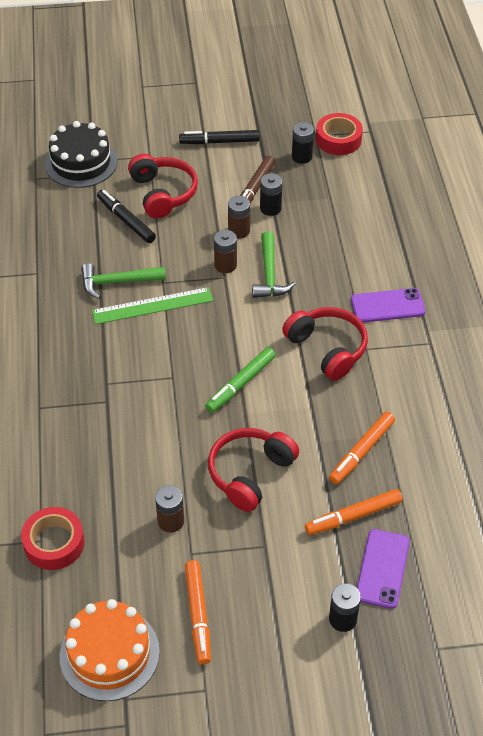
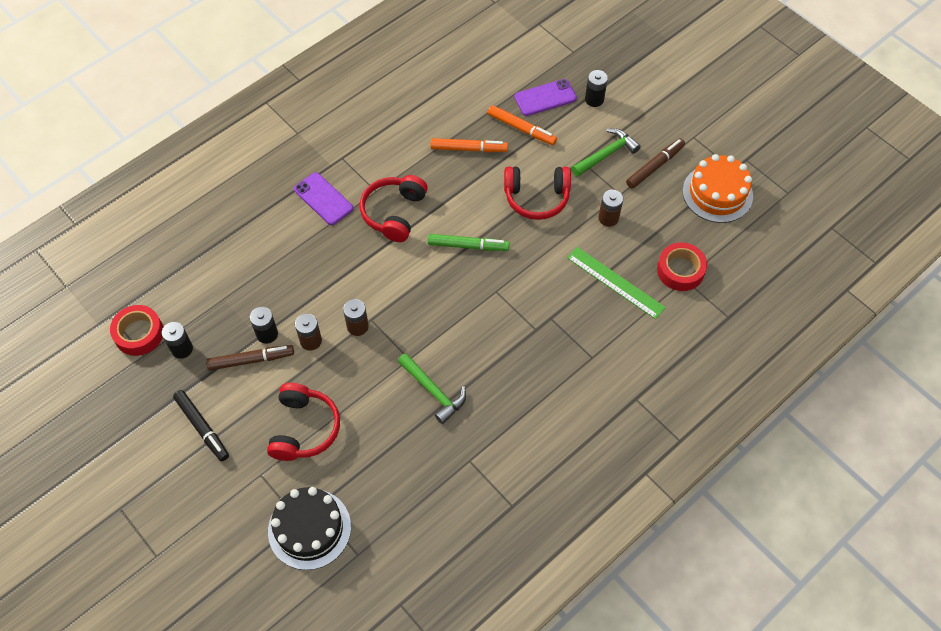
camera: 125 degrees left, 10 degrees up
(126, 220) = (358, 435): black marker -> none
(152, 306) = (439, 349): green ruler -> green ruler (615, 282)
(163, 193) = (304, 428): red headphones -> red headphones turned 150 degrees clockwise
(198, 615) = (655, 166): orange marker -> brown marker
(269, 274) = (345, 290): green hammer -> green hammer (606, 154)

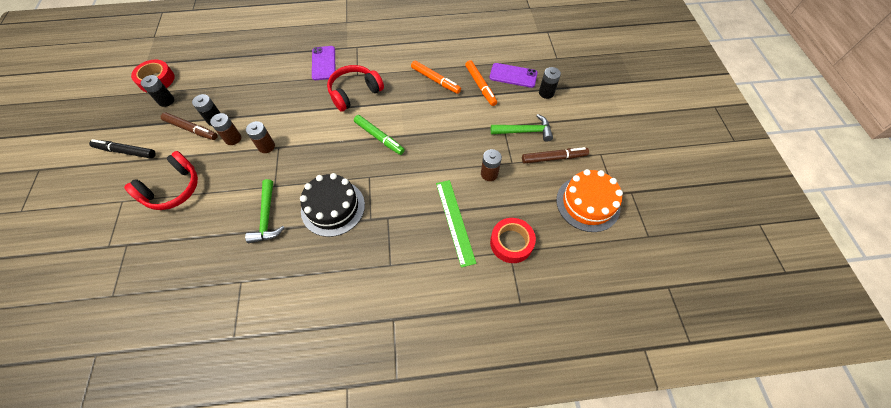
camera: 35 degrees right, 0 degrees up
(202, 428) = (126, 151): black marker -> black marker turned 105 degrees clockwise
(309, 529) = (107, 256): black cake -> black cake (333, 207)
(536, 198) = (451, 133): red headphones -> none

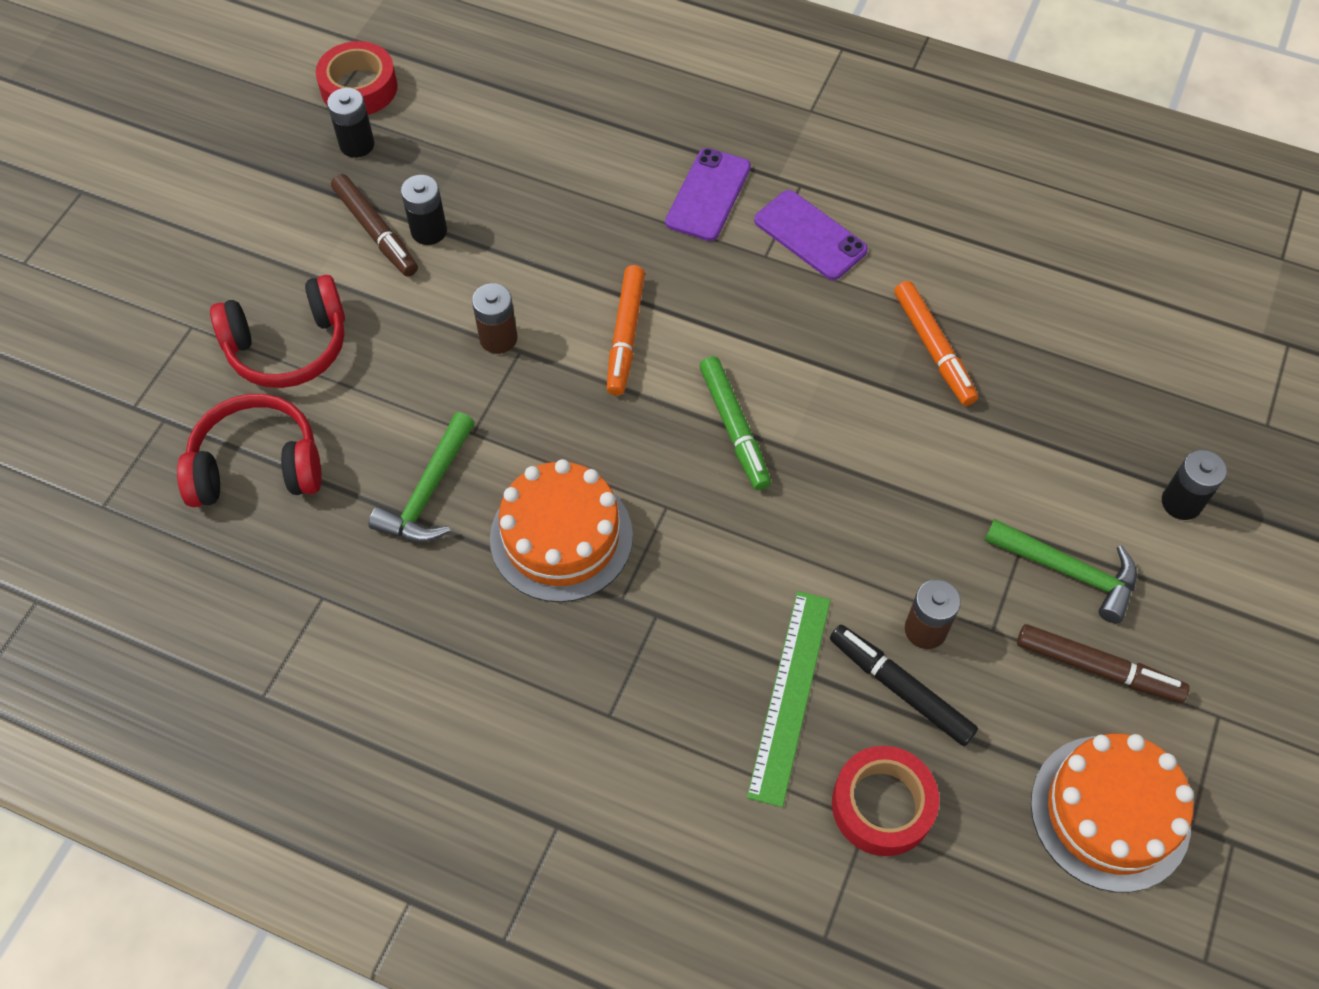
camera: 30 degrees right, 0 degrees up
(126, 151) = (240, 224): black marker -> black marker (900, 688)
(233, 138) = (443, 289): brown battery -> none
(333, 207) = (561, 537): black cake -> orange cake
(354, 93) = (737, 297): red headphones -> red headphones (257, 466)
(480, 86) = (1030, 411): orange marker -> orange marker (625, 335)
(513, 75) = (1126, 420): purple phone -> purple phone (810, 235)

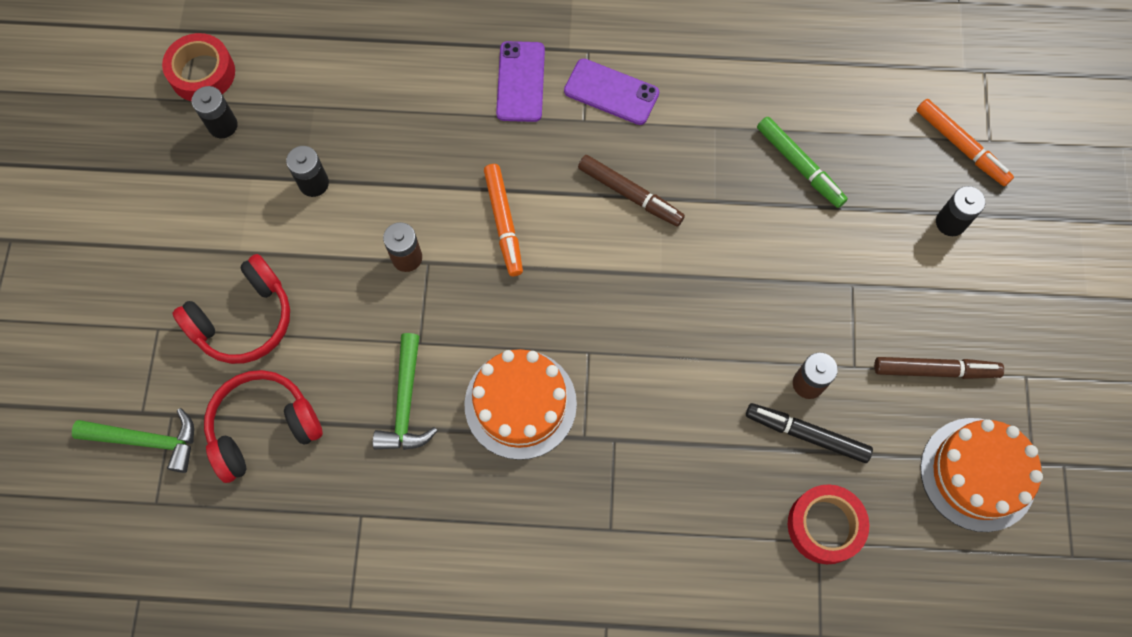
camera: 20 degrees left, 10 degrees up
(375, 232) = (271, 198): brown marker -> brown marker (630, 194)
(734, 428) = (614, 272): green marker -> green marker (799, 166)
(790, 695) = (732, 468): green ruler -> none
(933, 349) = (736, 158): orange marker -> orange marker (961, 146)
(1069, 571) = (891, 303): green hammer -> green hammer (148, 440)

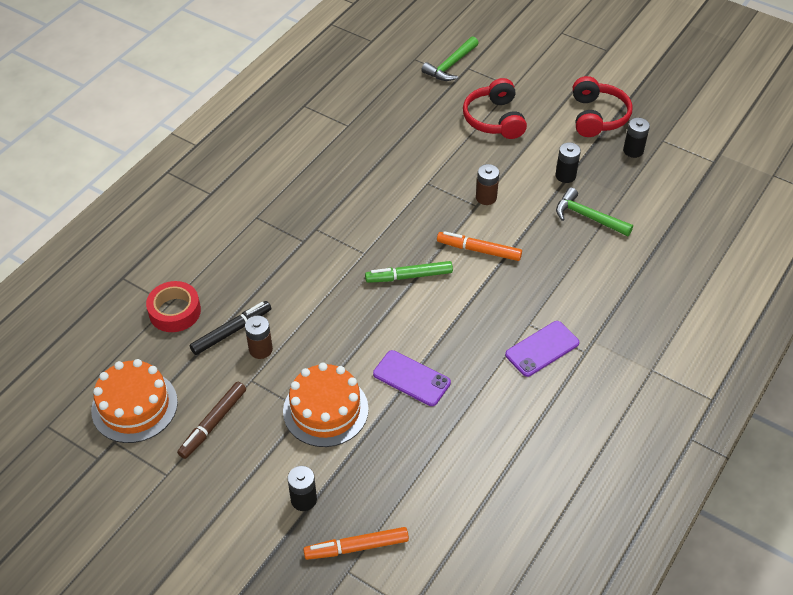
camera: 120 degrees right, 20 degrees down
(202, 73) = (678, 154): red tape -> none
(263, 428) = (424, 106): red headphones -> red headphones (597, 116)
(406, 403) = (395, 164): green hammer -> green hammer (587, 217)
(520, 82) = (581, 303): purple phone -> purple phone (411, 378)
(520, 404) = (357, 210): orange cake -> orange cake (325, 410)
(630, 194) = (455, 322): brown marker -> none
(799, 166) = (412, 430): green marker -> green marker (409, 276)

